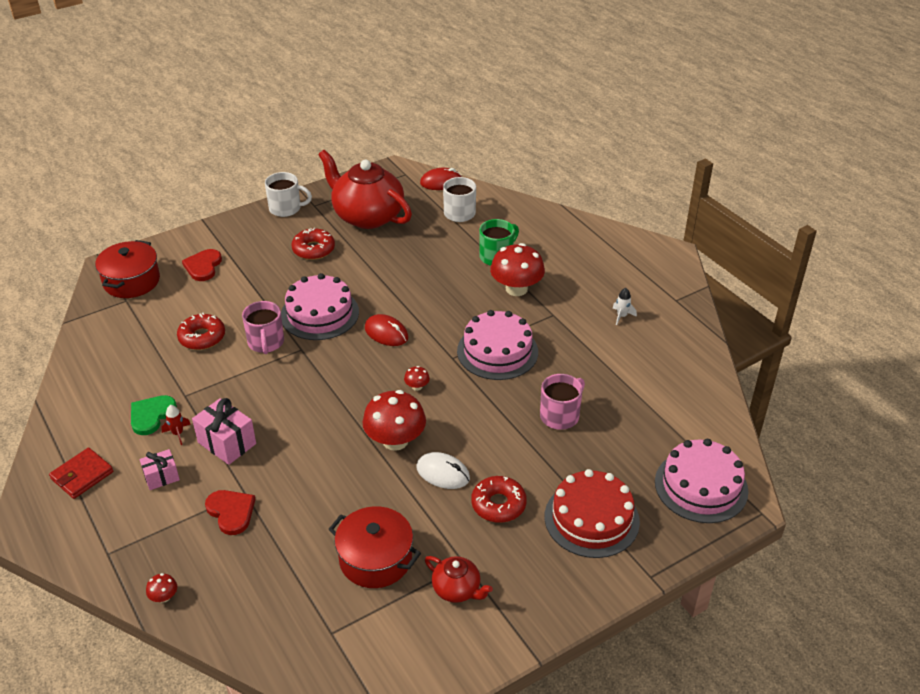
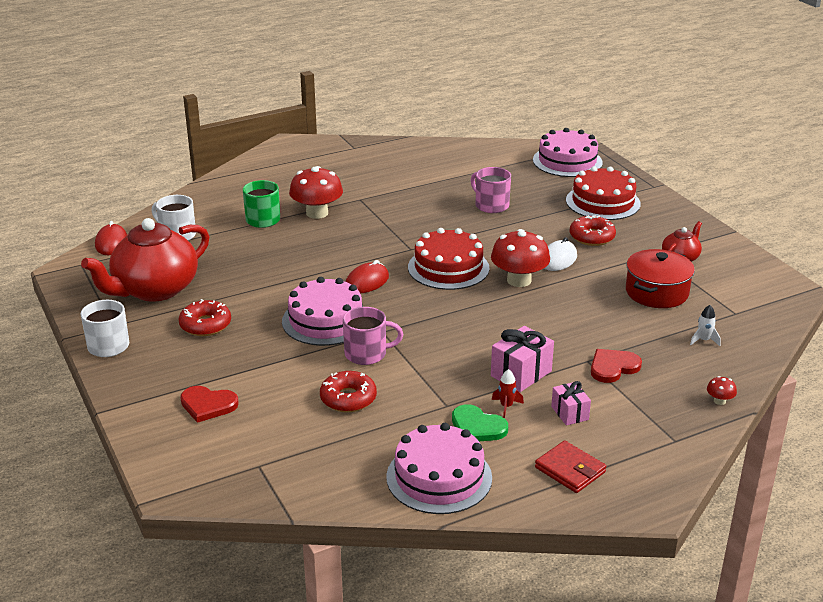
camera: 85 degrees left, 10 degrees down
(131, 281) = (218, 464): red pot -> none
(417, 386) = (448, 268): red mushroom -> red cake
(497, 351) = (405, 227): pink cake -> pink cake (439, 477)
(622, 316) = (369, 170): white rocket -> white rocket (704, 340)

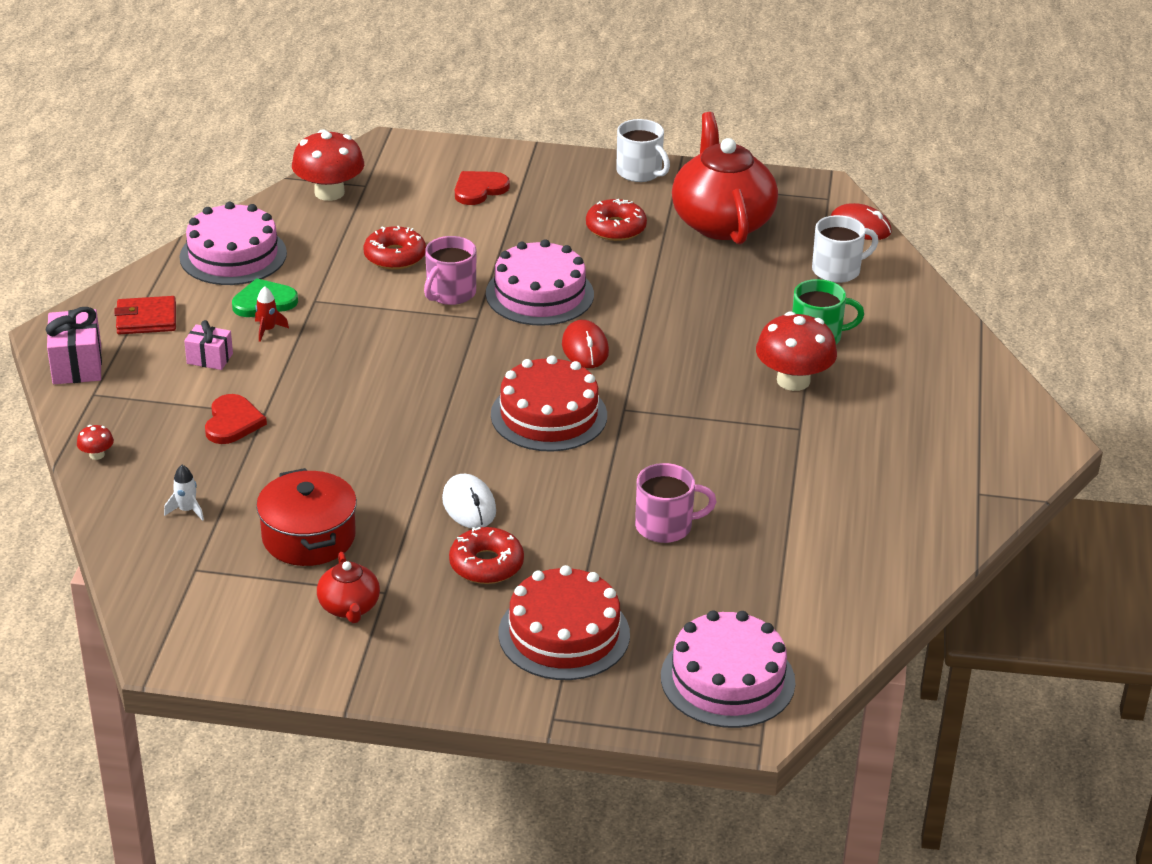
camera: 125 degrees right, 5 degrees up
(519, 280) = (461, 450): red mushroom -> red mushroom (329, 192)
(521, 373) = (301, 363): pink gift -> pink gift (77, 365)

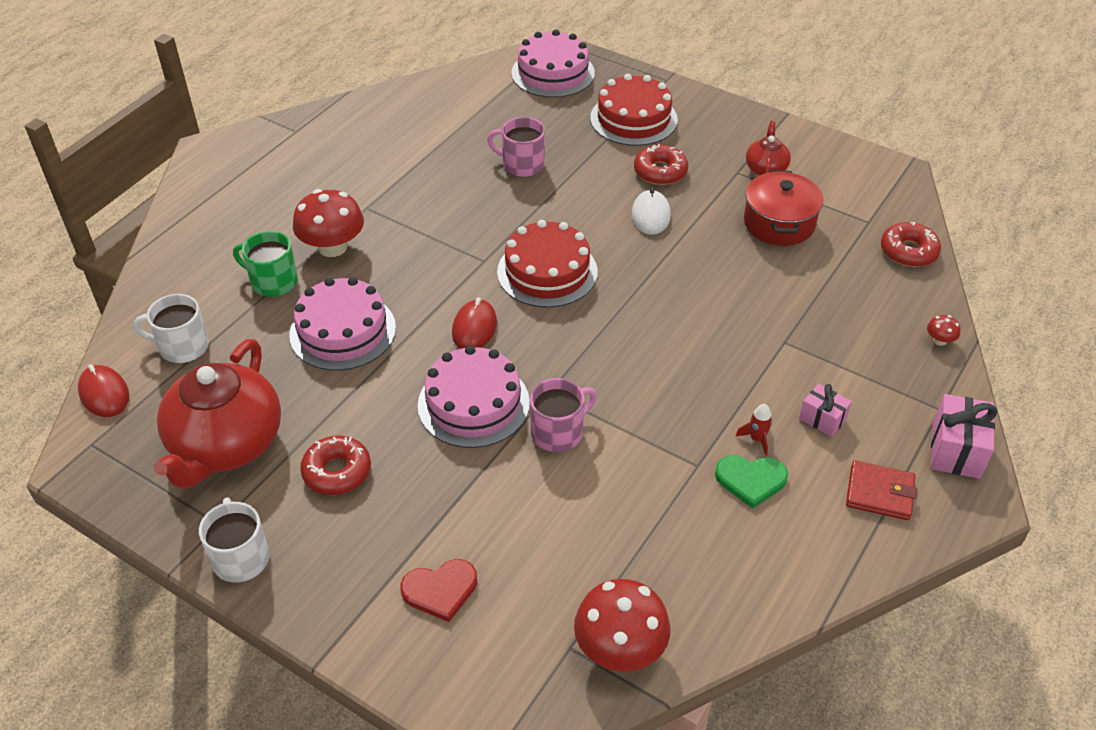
camera: 155 degrees left, 10 degrees up
(187, 510) = (868, 269): white rocket -> none
(232, 422) = (815, 340): red heart -> none
(233, 255) = (767, 566): pink cake -> pink cake (343, 331)
(395, 256) = (589, 505): red donut -> red donut (908, 251)

